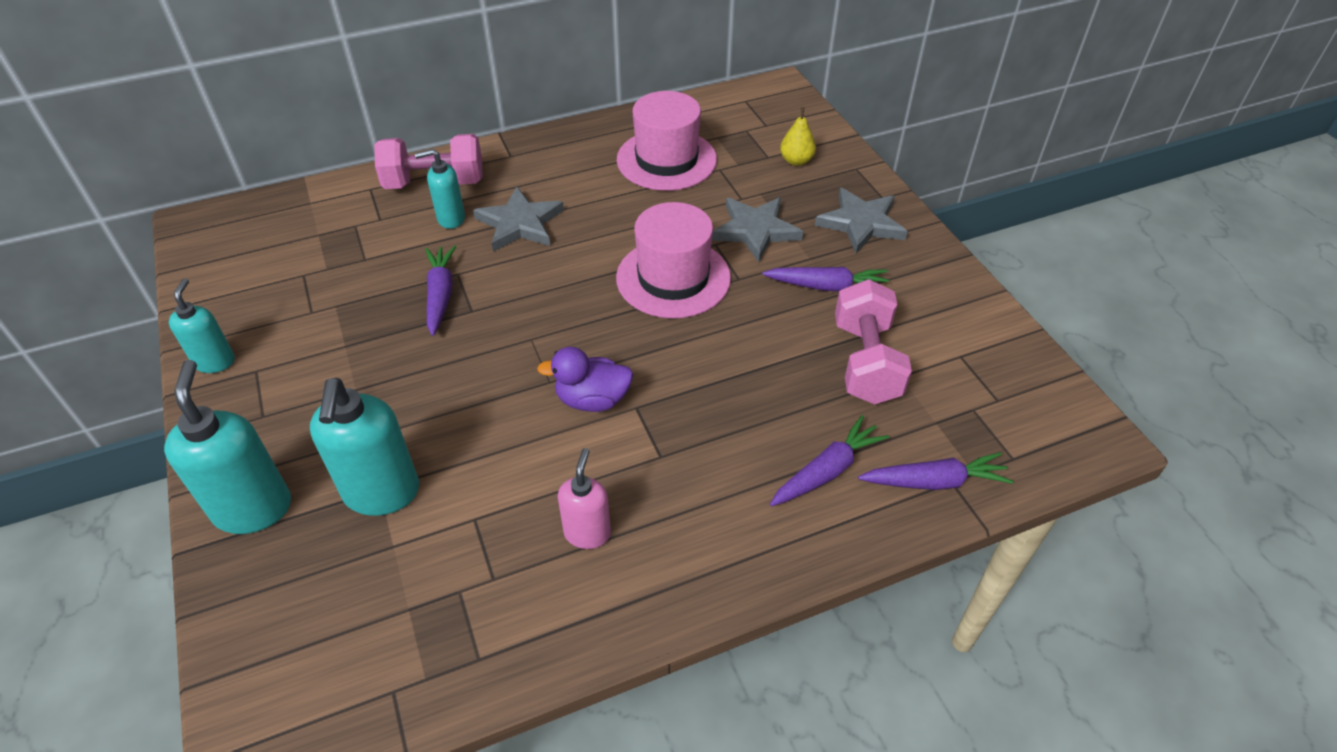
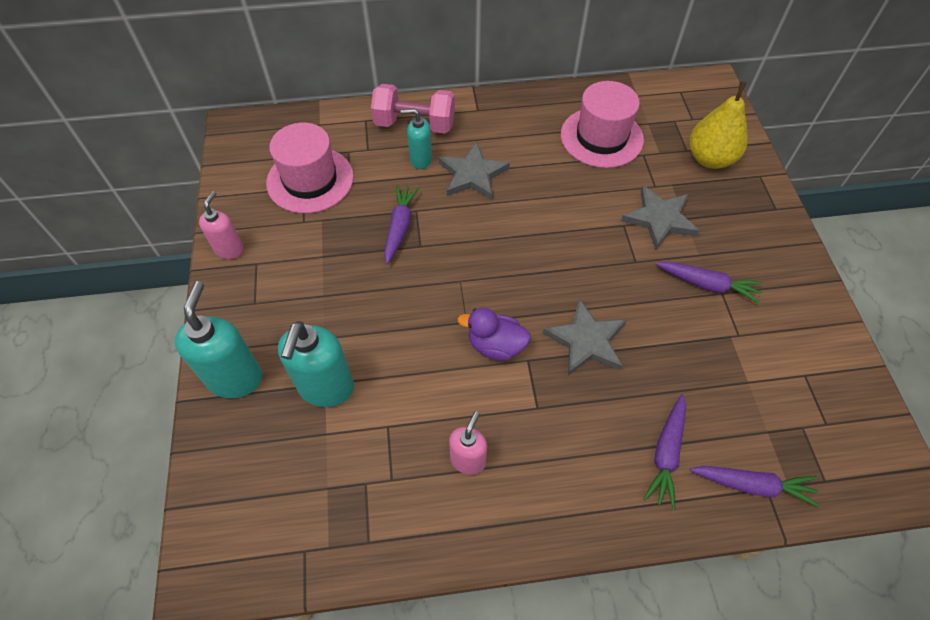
camera: 15 degrees right, 10 degrees up
(215, 361) = (229, 249): turquoise soap dispenser -> pink soap dispenser
(673, 278) = (582, 250): pink hat -> pink hat (310, 180)
(796, 161) = (710, 159): yellow pear -> yellow pear, size x1.81
(827, 471) = (666, 453): purple carrot -> purple carrot turned 135 degrees clockwise
(861, 223) = (751, 230): grey star -> grey star (586, 341)
(865, 362) = (722, 362): pink dumbbell -> none

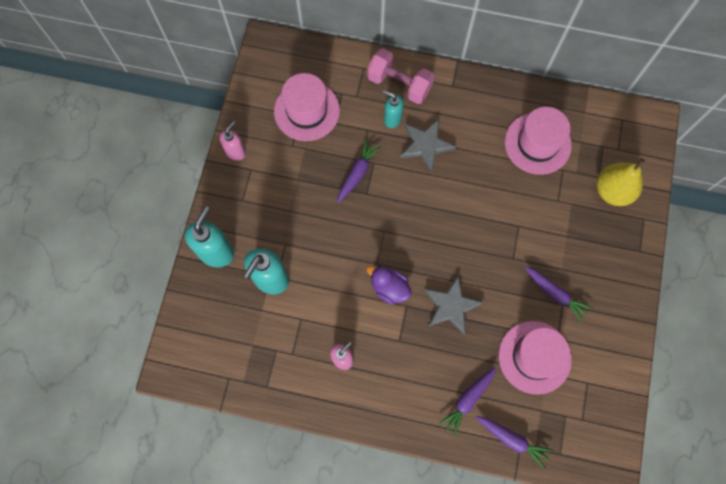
camera: 20 degrees right, 15 degrees up
(659, 219) = (547, 230): grey star -> none
(723, 366) = (534, 357): none -> pink hat

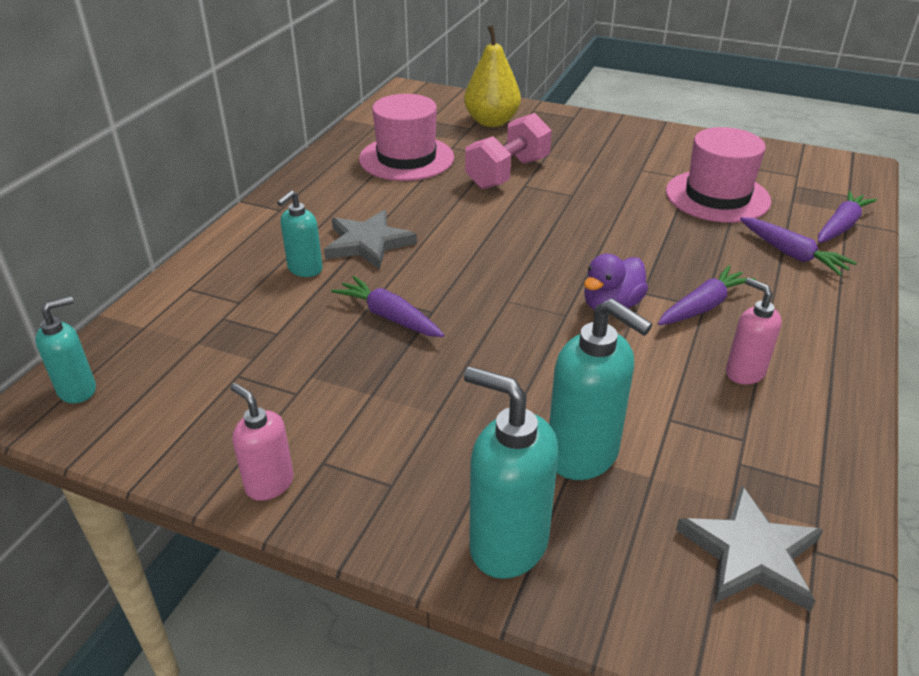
camera: 80 degrees left, 35 degrees down
(279, 54) = (78, 390): none -> turquoise soap dispenser
(306, 111) = (231, 365): pink hat -> none
(399, 84) = (245, 255): pink dumbbell -> pink dumbbell (508, 173)
(451, 306) = (643, 251): grey star -> grey star (750, 554)
(555, 294) = (627, 172): purple carrot -> purple carrot (703, 306)

